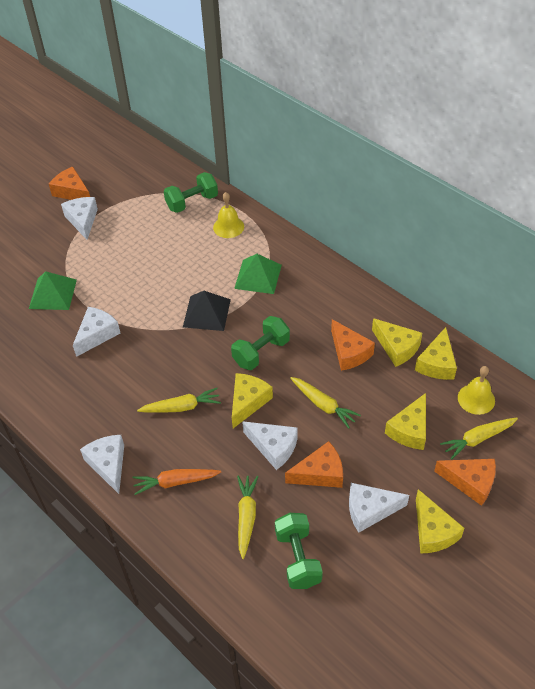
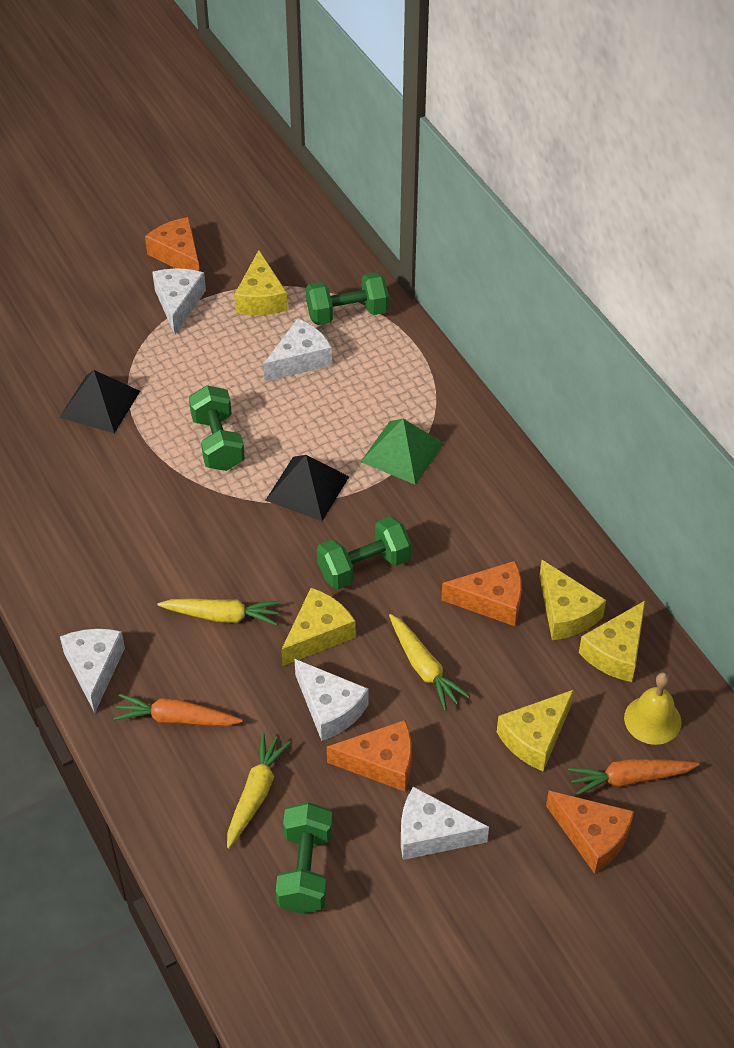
camera: 15 degrees right, 0 degrees up
(53, 294) = (100, 404): green pyramid -> black pyramid
(97, 334) = (141, 480): white cheese -> white cheese (300, 360)
(139, 299) = (218, 442): none -> green dumbbell
(228, 227) = (387, 365): yellow bell -> none
(349, 352) = (492, 601): orange cheese -> orange cheese turned 75 degrees counterclockwise
(433, 531) = (509, 888): yellow cheese -> yellow cheese (261, 298)
(477, 439) = (629, 779): yellow carrot -> orange carrot

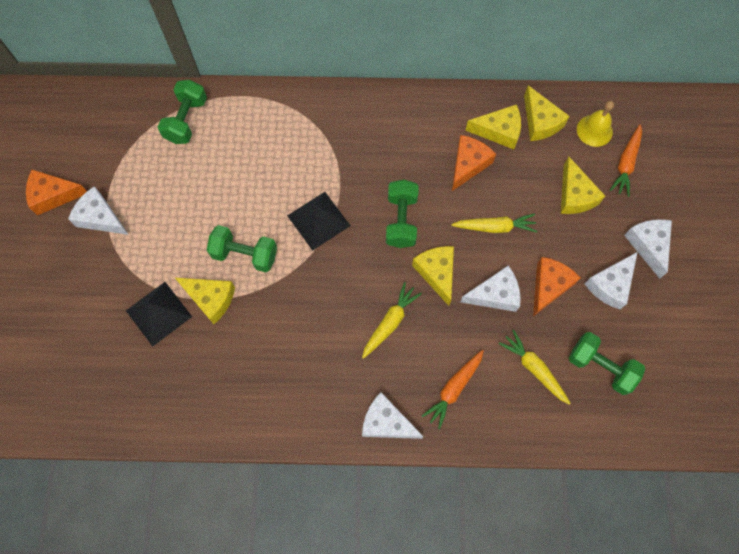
camera: 60 degrees left, 20 degrees up
(261, 298) = (134, 164): yellow cheese -> yellow cheese (211, 299)
(300, 360) = (207, 169): white cheese -> white cheese (648, 245)
(402, 452) = (325, 151): green pyramid -> none
(592, 836) = (653, 203): orange cheese -> none

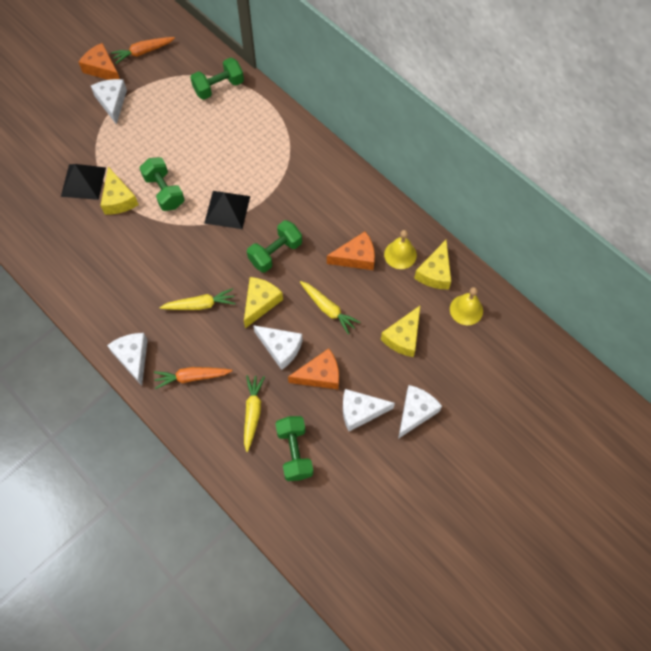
camera: 45 degrees right, 5 degrees down
(499, 131) = (400, 254): yellow cheese -> yellow bell
(626, 164) = (462, 349): orange carrot -> orange carrot (143, 52)

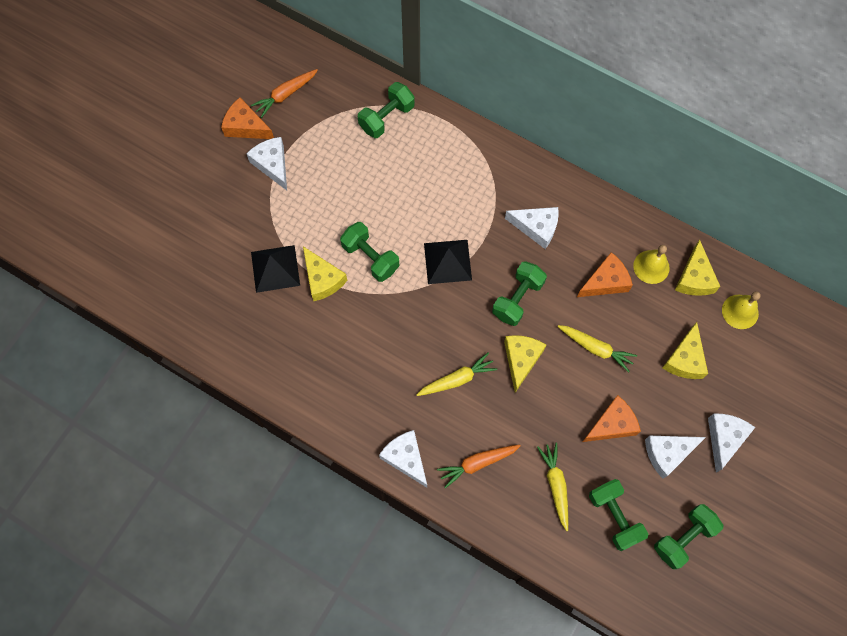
camera: 15 degrees left, 5 degrees up
(280, 348) = (560, 405): white cheese -> white cheese (536, 228)
(349, 486) = (683, 538): none -> green dumbbell

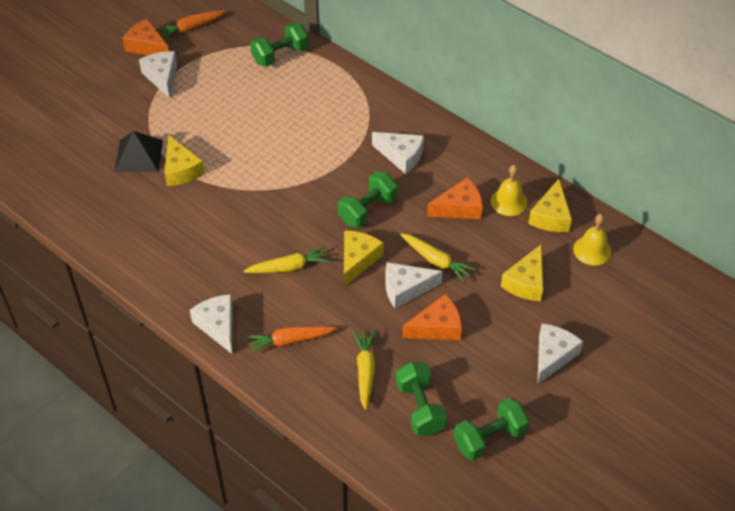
camera: 10 degrees right, 20 degrees down
(370, 257) = (232, 159): green dumbbell -> none
(447, 261) = (306, 171): black pyramid -> none
(667, 453) = (489, 360): white cheese -> white cheese (405, 289)

